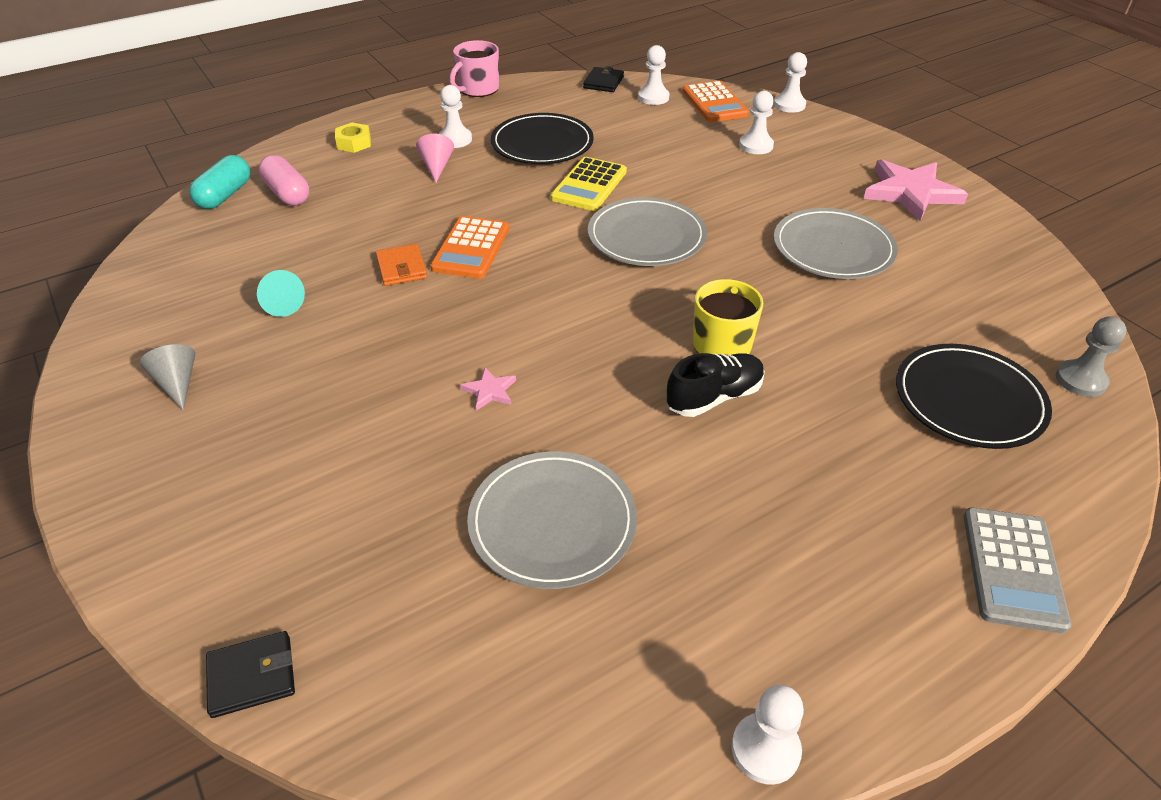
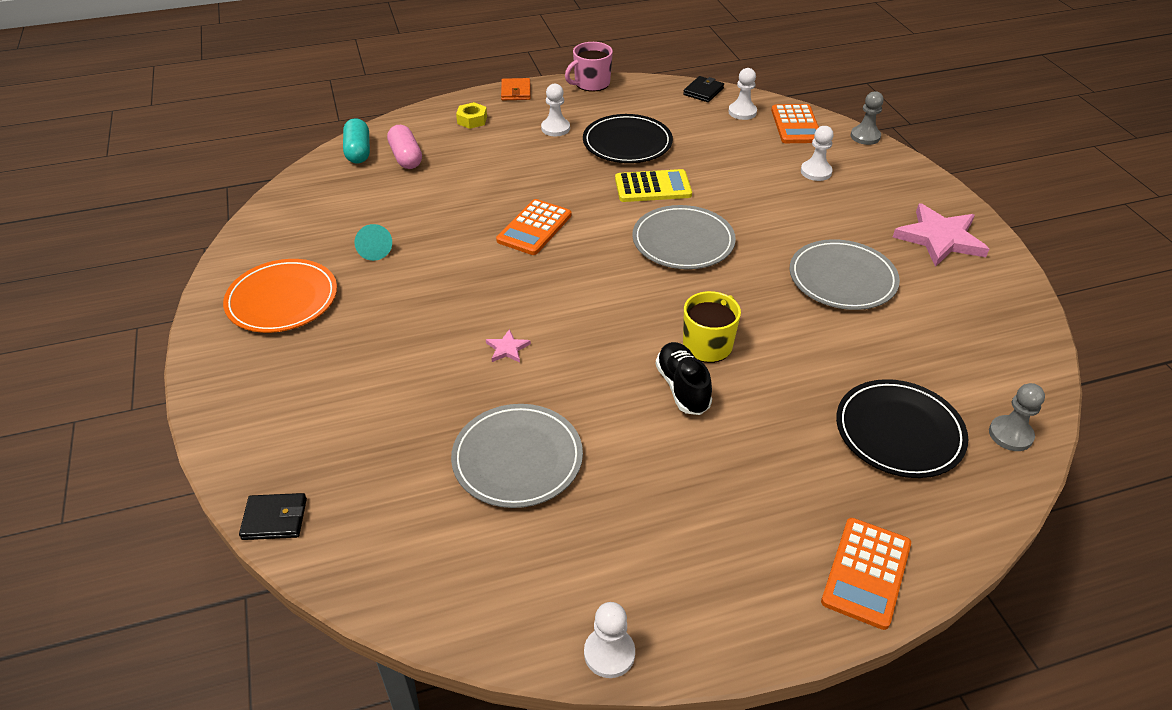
camera: 15 degrees right, 0 degrees up
(177, 383) = (282, 300): grey cone -> orange plate
(225, 195) = (358, 151): turquoise capsule -> turquoise capsule turned 45 degrees counterclockwise
(401, 268) = (474, 235): orange wallet -> orange wallet (516, 92)
(436, 167) = (532, 151): pink cone -> none
(589, 185) = (653, 187): yellow calculator -> yellow calculator turned 135 degrees counterclockwise
(714, 397) = (682, 388): black shoe -> black shoe turned 90 degrees counterclockwise
(789, 105) = (865, 136): white pawn -> grey pawn
(1012, 569) = (866, 573): grey calculator -> orange calculator

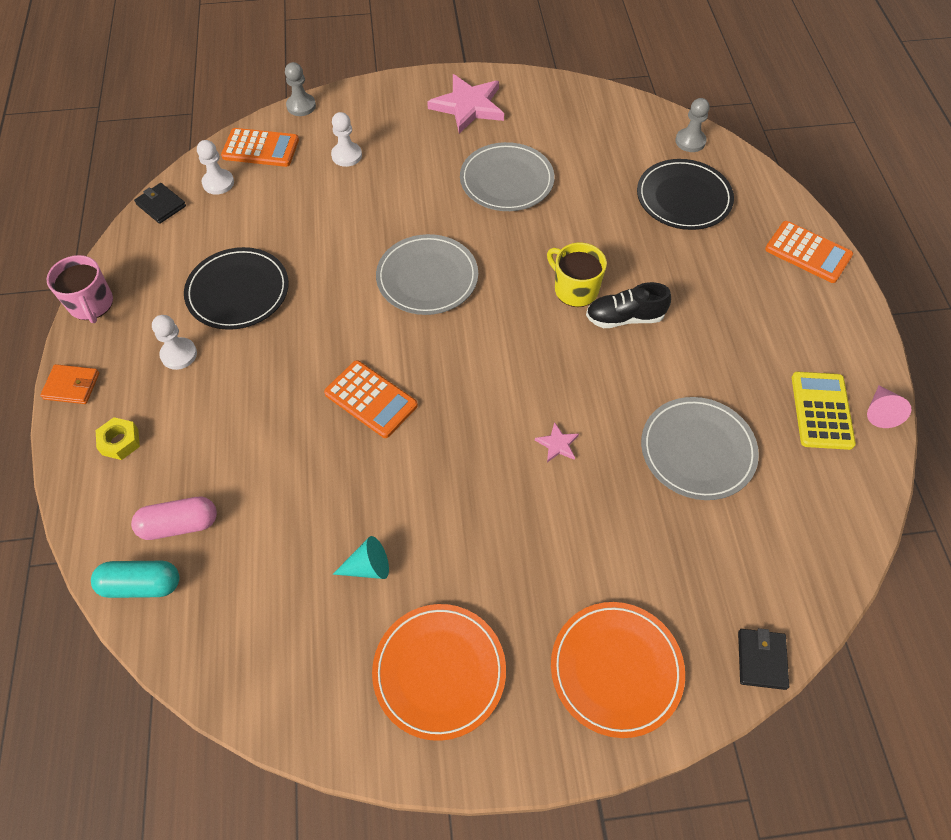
camera: 80 degrees left, 15 degrees up
(274, 407) = (616, 669): none -> orange plate
(609, 653) = (880, 412): white pawn -> pink cone
(653, 187) = (330, 284): yellow calculator -> yellow calculator (821, 411)

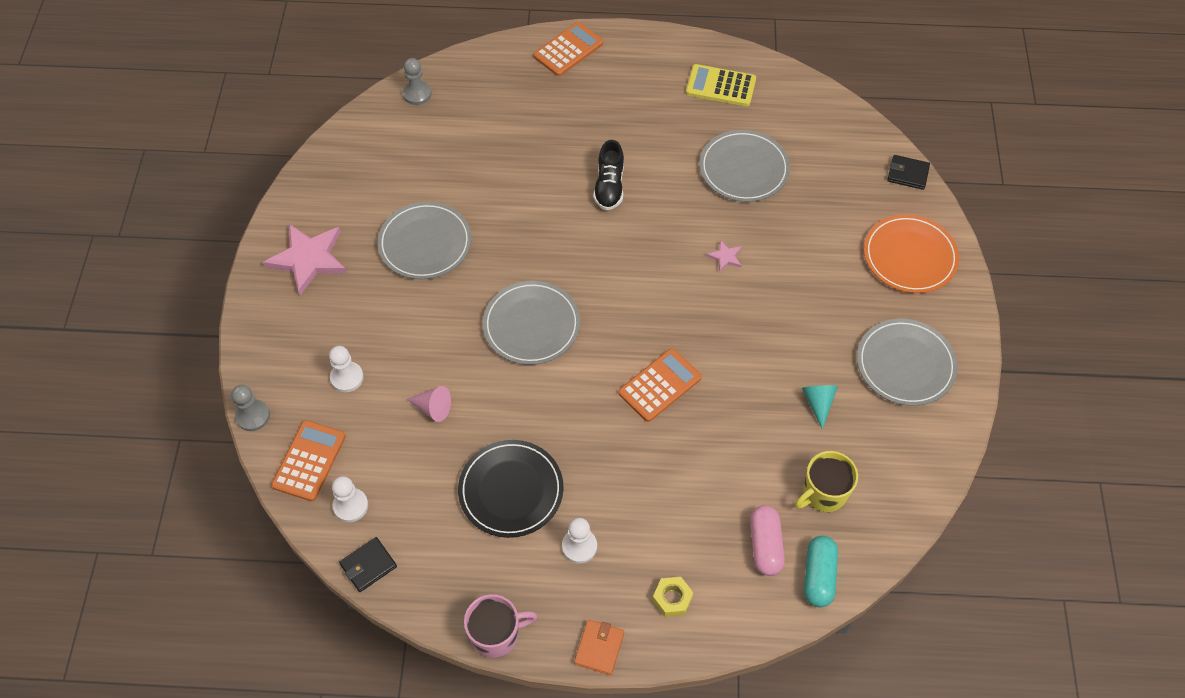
camera: 80 degrees left, 0 degrees up
(439, 671) = (905, 364): orange plate -> grey plate
(575, 289) = (571, 215): yellow mug -> yellow mug (823, 493)
(683, 198) = (485, 115): black plate -> none
(880, 412) = (727, 53): pink cone -> pink cone (433, 408)

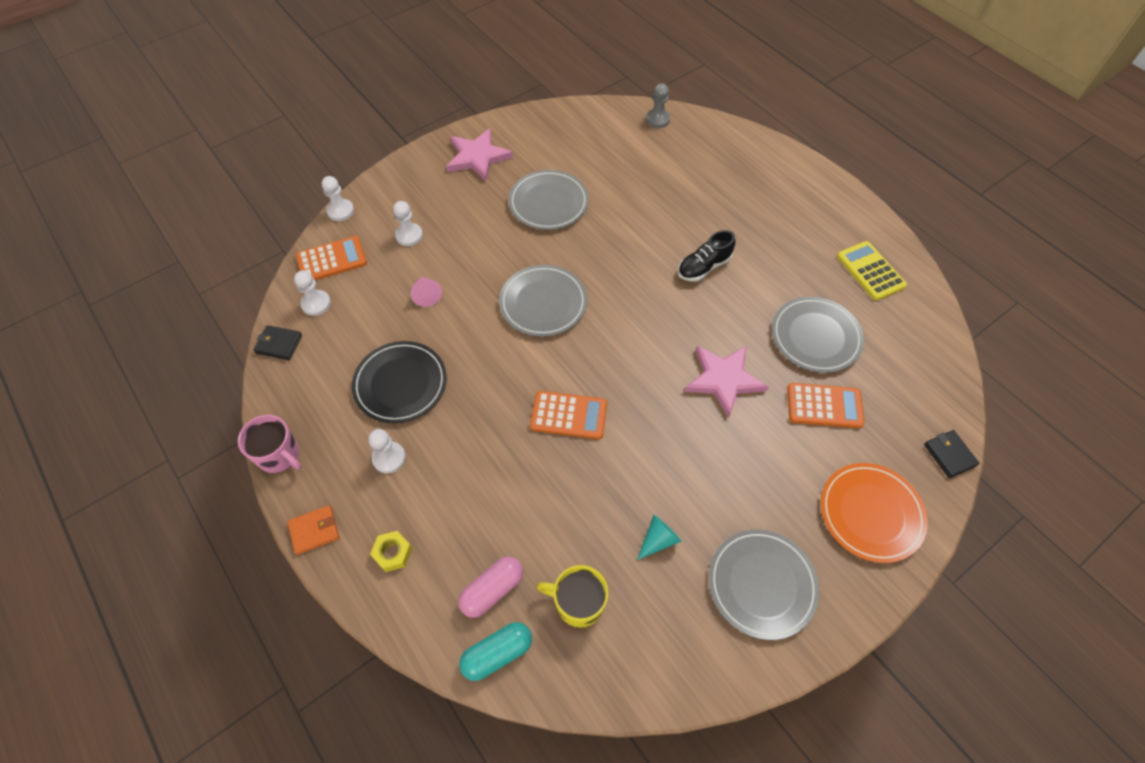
camera: 50 degrees right, 0 degrees up
(253, 416) = (340, 211): grey pawn -> white pawn
(568, 50) = (788, 166): orange calculator -> orange calculator (824, 406)
(725, 257) = (724, 380): pink star -> pink star, size x2.27

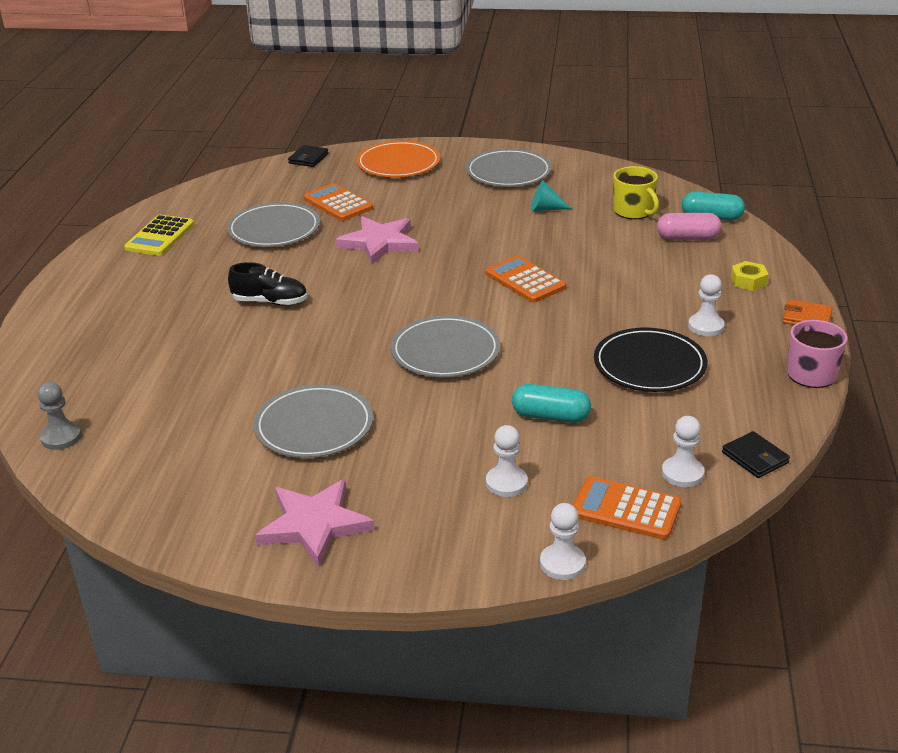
camera: 135 degrees left, 25 degrees down
(426, 295) = (550, 416): pink cone -> turquoise capsule

